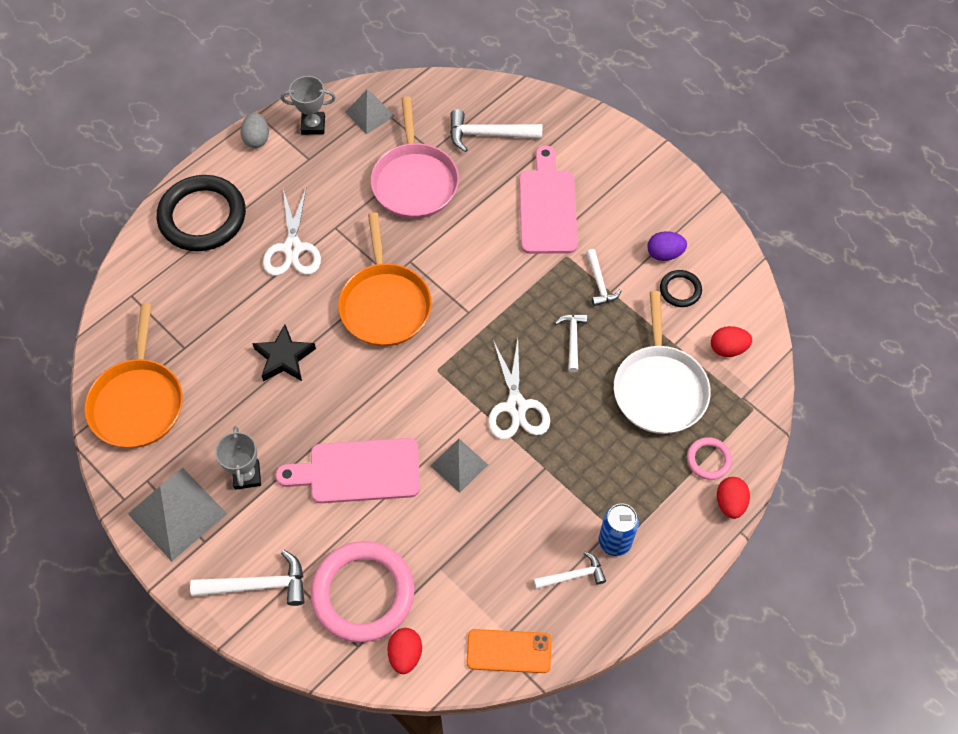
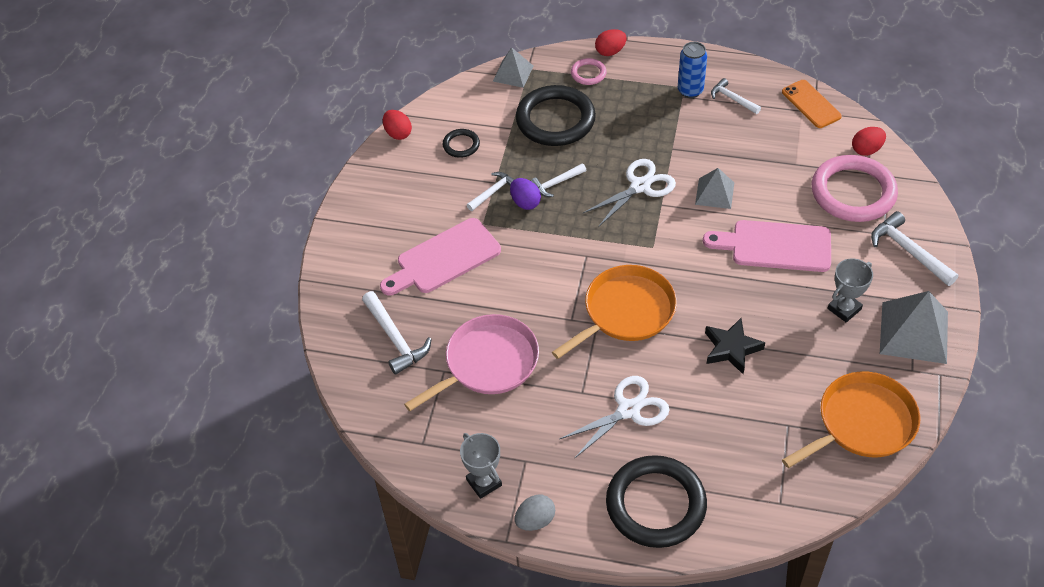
camera: 120 degrees left, 10 degrees down
(357, 471) = (775, 246): pink cutting board -> pink cutting board turned 135 degrees clockwise
(370, 114) = (436, 444): grey pyramid -> grey pyramid (513, 73)
(659, 388) = (555, 120): white pan -> black ring
(664, 254) = (434, 168): purple egg -> purple egg (525, 202)
(728, 348) = (491, 100): red egg -> red egg (398, 133)

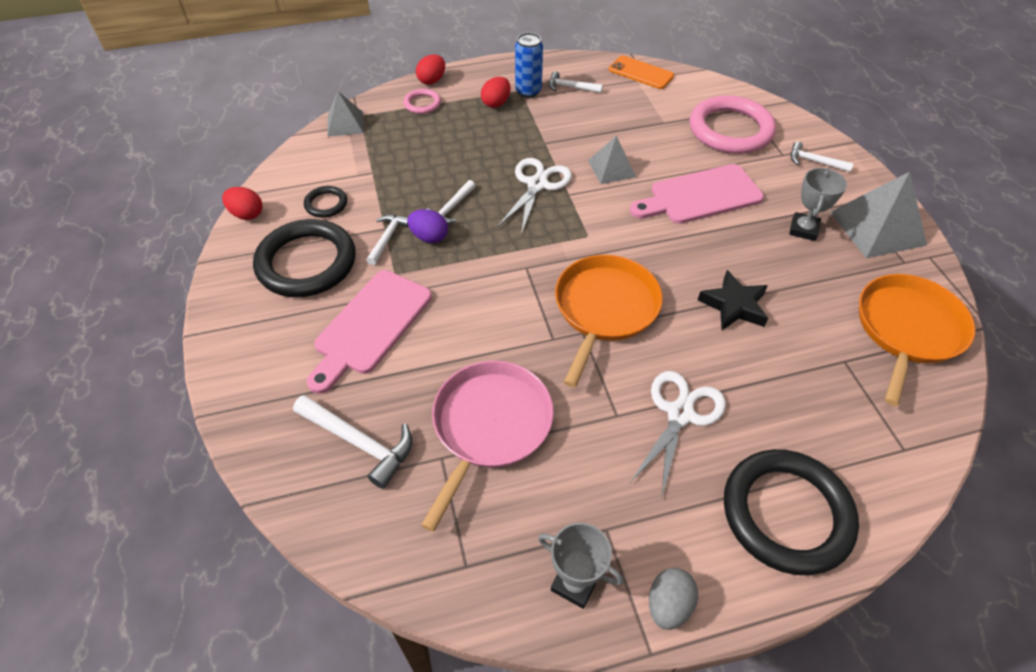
camera: 30 degrees left, 0 degrees up
(555, 120) = (414, 152): black ring -> black ring (306, 263)
(866, 150) = (714, 94): red egg -> red egg (496, 103)
(908, 251) = (814, 161): white hammer -> white hammer, size x0.63

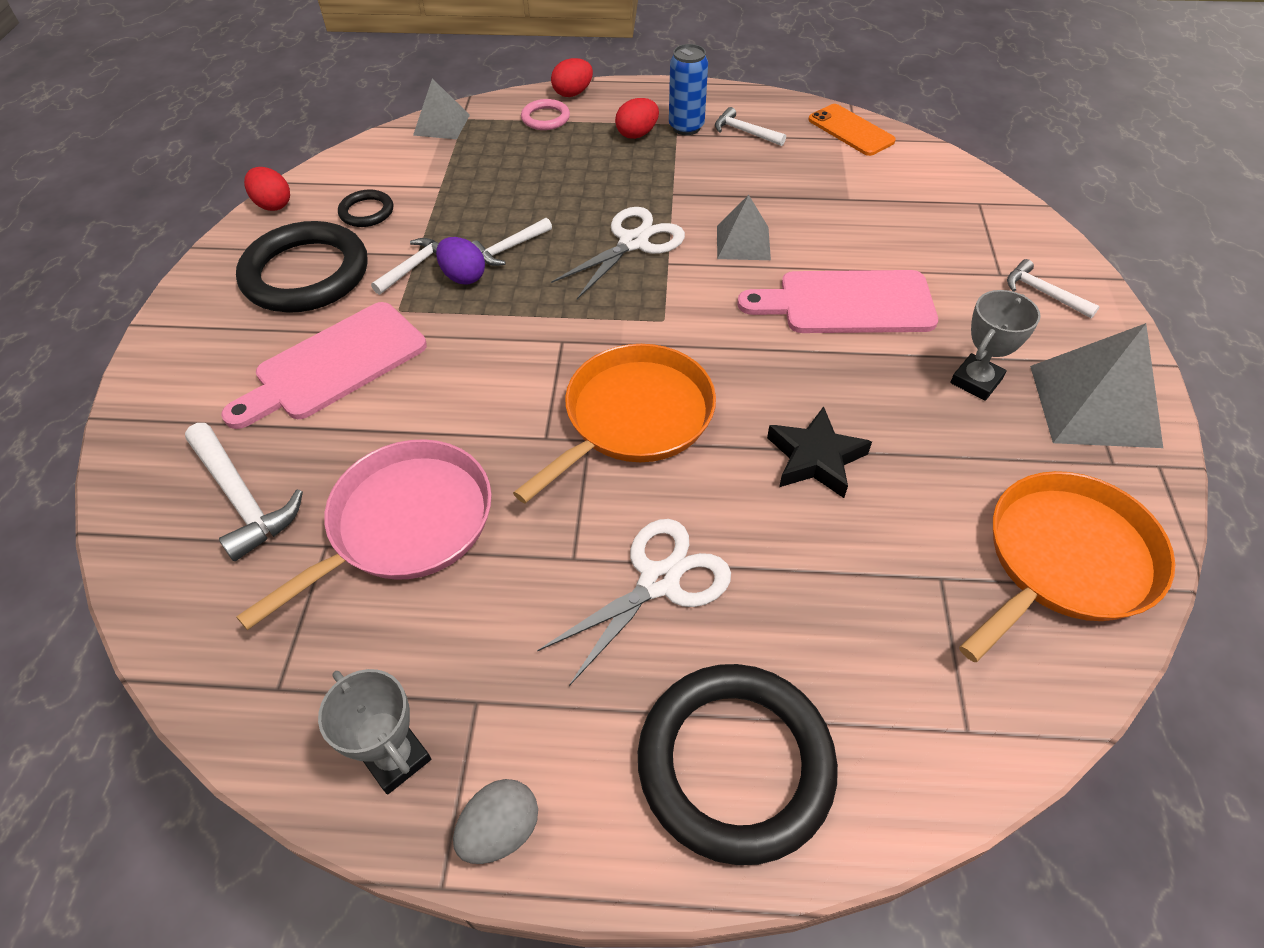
camera: 20 degrees right, 0 degrees up
(730, 130) = (938, 226): pink ring -> none

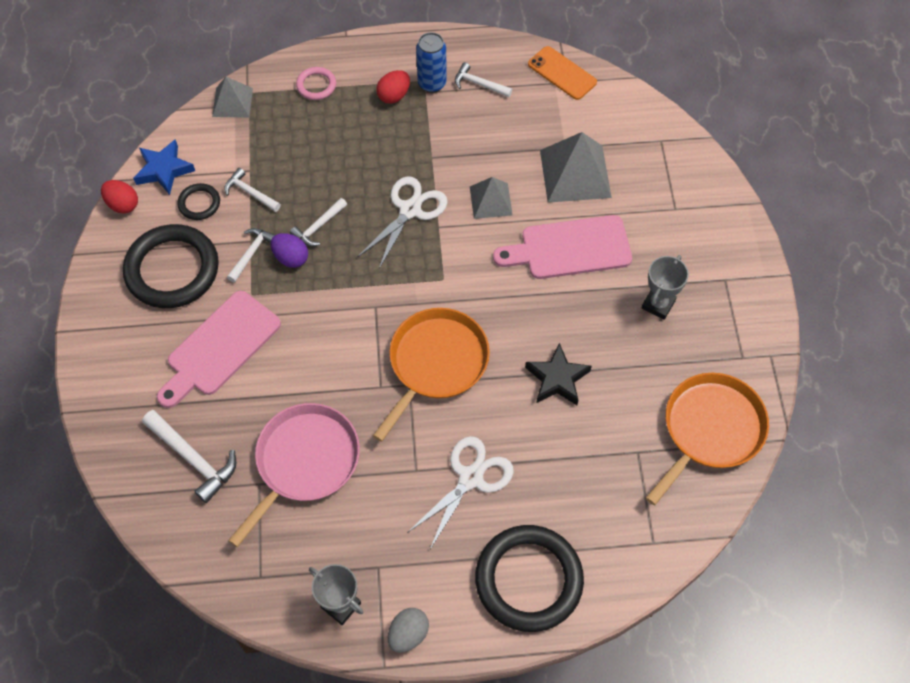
camera: 10 degrees left, 10 degrees up
(336, 177) = (164, 170): none -> blue star
(573, 93) = (333, 53): red egg -> none
(1043, 293) = (704, 223): white hammer -> white hammer (250, 193)
(1094, 405) = (733, 314): grey pyramid -> grey pyramid (575, 173)

